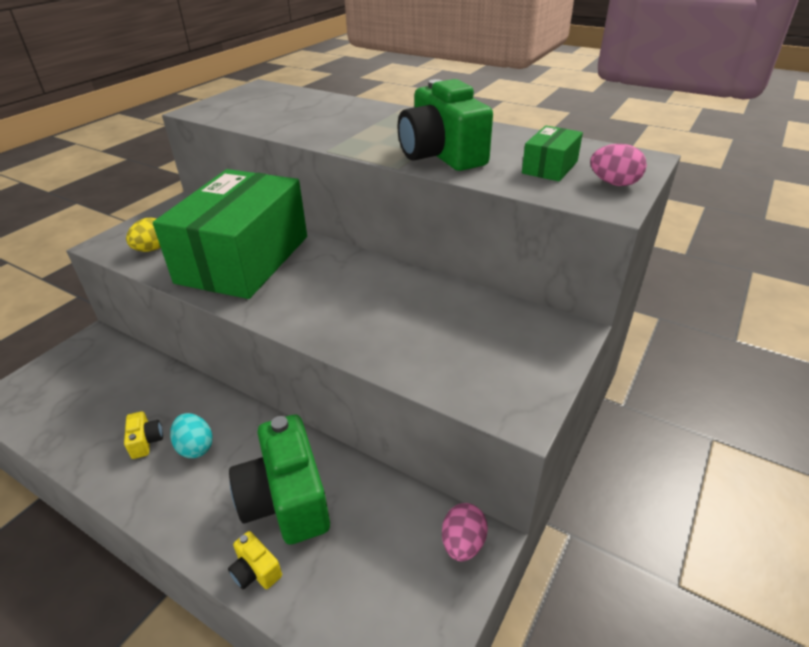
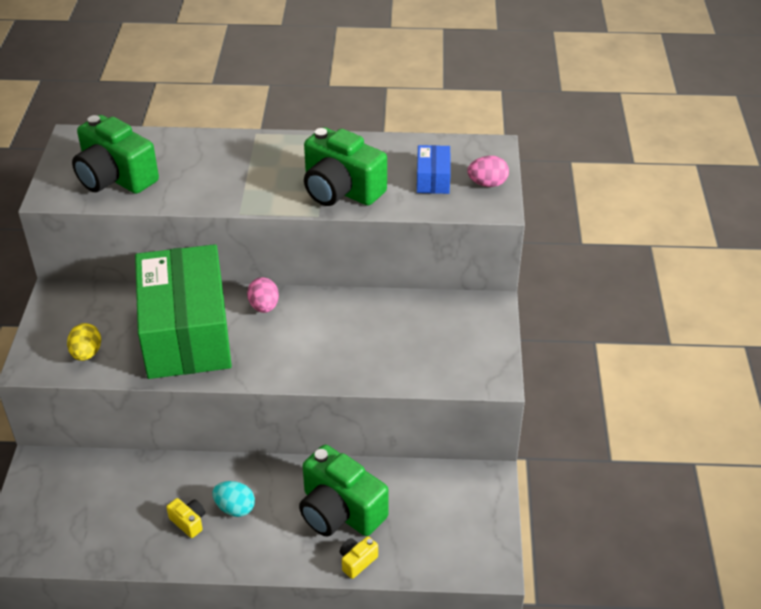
camera: 30 degrees left, 5 degrees up
(256, 571) = (357, 561): yellow camera -> yellow camera turned 120 degrees clockwise
(257, 110) = (115, 177): none -> green camera
(463, 543) = (479, 484): pink egg -> pink egg (264, 306)
(550, 167) = (433, 179): green box -> blue box

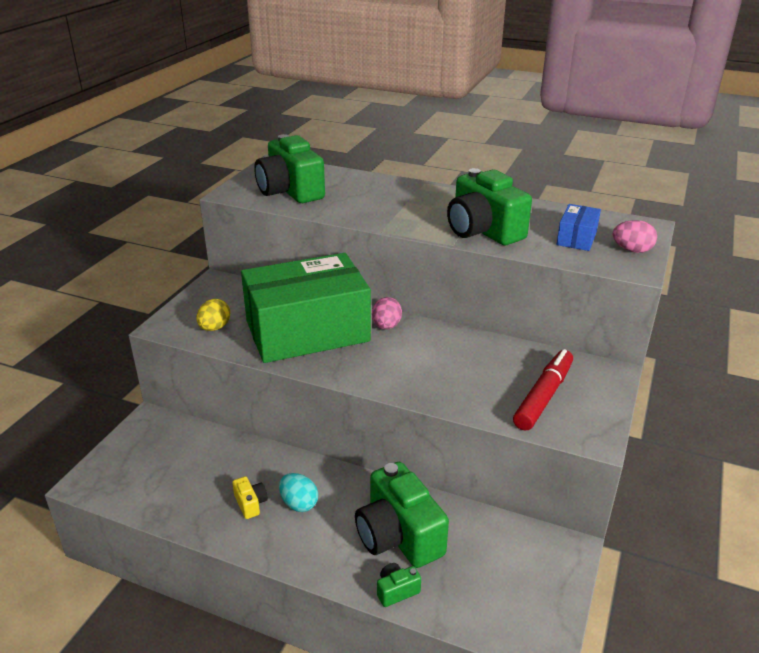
camera: 20 degrees right, 10 degrees down
(186, 333) = (307, 331): green box -> green box turned 60 degrees clockwise
(357, 561) = (396, 591): yellow camera -> green camera
(439, 348) = (543, 396): none -> red marker

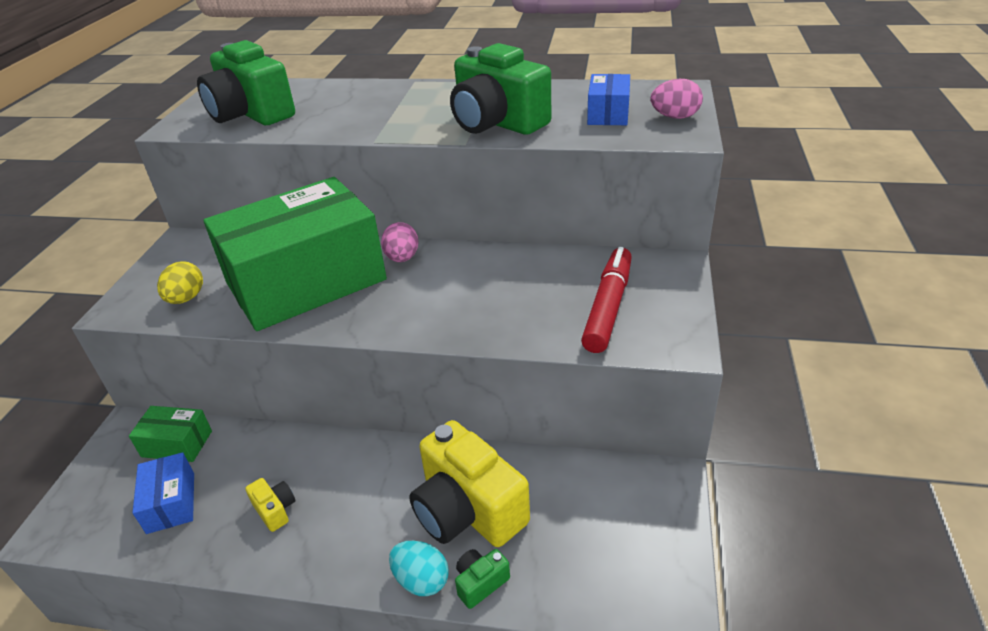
camera: 10 degrees left, 5 degrees up
(174, 482) = (171, 503): none -> blue box
(185, 439) = (177, 444): none -> green box
(299, 504) = (336, 496): turquoise egg -> turquoise egg (421, 580)
(398, 536) = (467, 510): green camera -> yellow camera

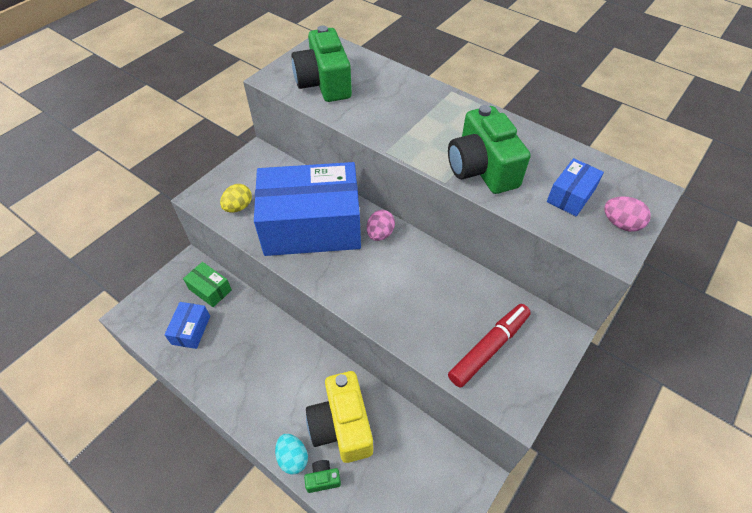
camera: 25 degrees right, 15 degrees up
(275, 510) = (240, 365): yellow camera -> none
(306, 281) = (312, 226): green box -> blue box

